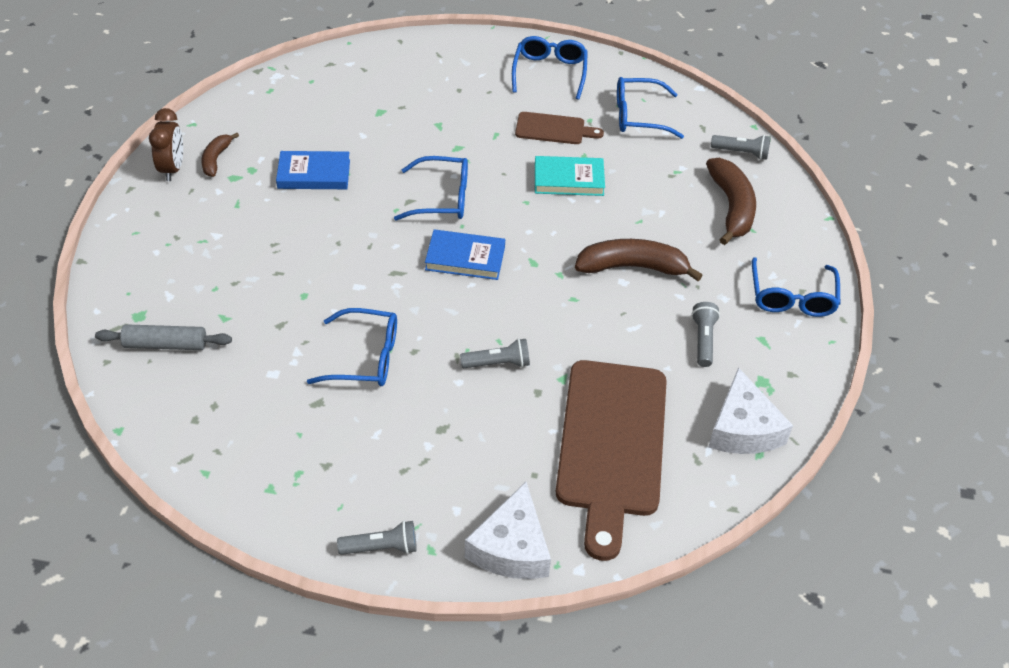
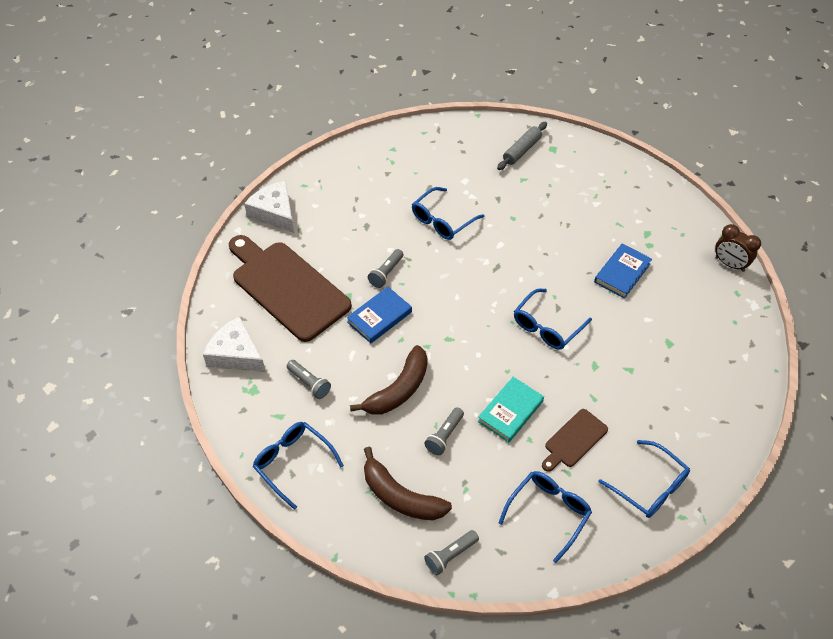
camera: 130 degrees right, 5 degrees up
(172, 169) = (677, 209): brown clock -> brown clock (729, 264)
(216, 159) = (673, 233): brown banana -> none
(381, 547) = (323, 170): grey flashlight -> grey flashlight (444, 436)
(465, 258) = (481, 306): blue book -> blue book (379, 317)

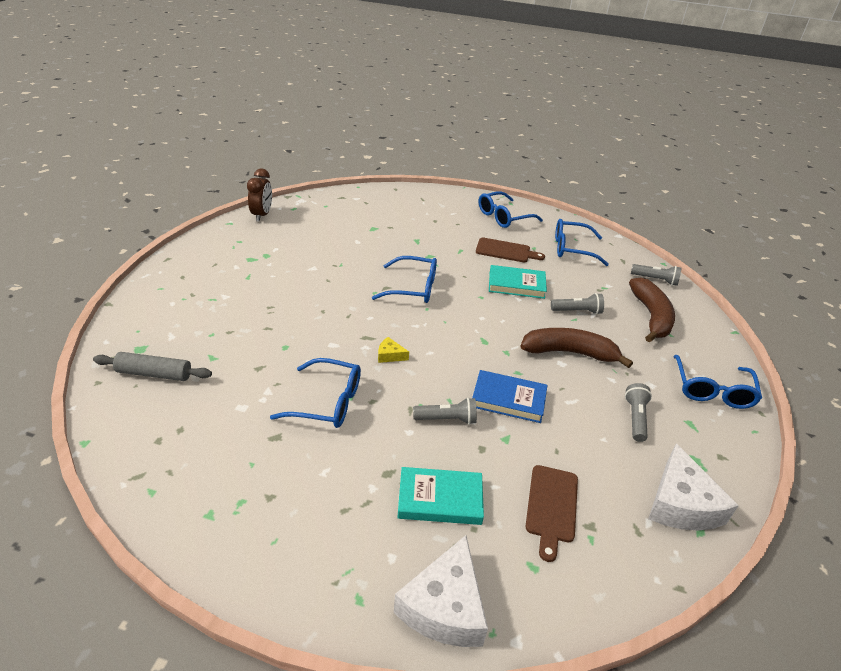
camera: 125 degrees left, 15 degrees down
(287, 287) = (551, 507): brown cutting board -> brown cutting board, size x0.48
(332, 240) = (440, 499): none -> turquoise book
(468, 271) = (390, 355): none -> yellow cheese
(622, 273) = (314, 262): blue book -> none
(649, 486) = (504, 217): blue glasses -> blue glasses turned 135 degrees counterclockwise

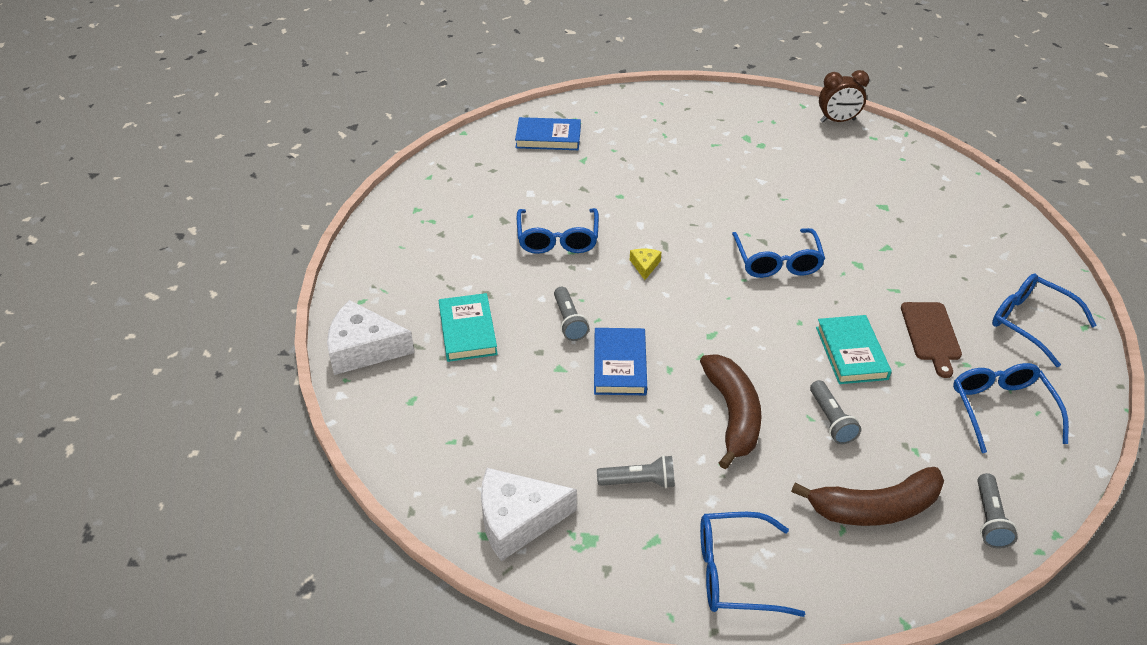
camera: 80 degrees right, 5 degrees up
(154, 373) = (548, 137): grey rolling pin -> blue book
(551, 507) = (481, 409): brown cutting board -> none

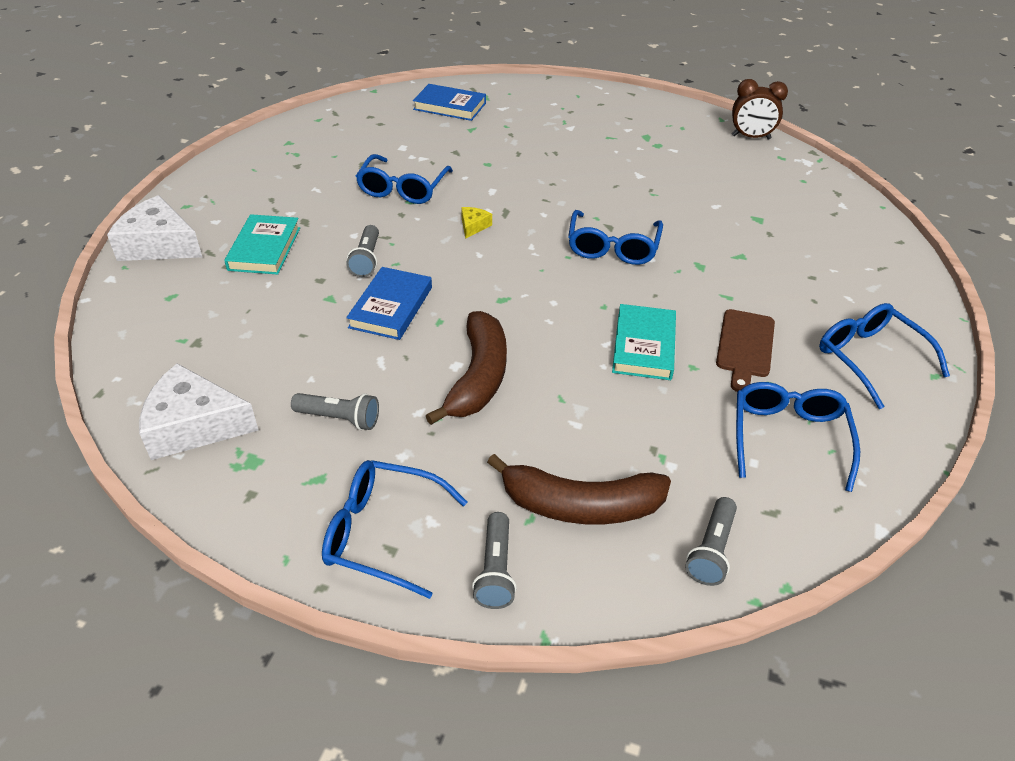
camera: 15 degrees right, 0 degrees up
(831, 420) = (583, 406): grey flashlight -> grey flashlight (496, 570)

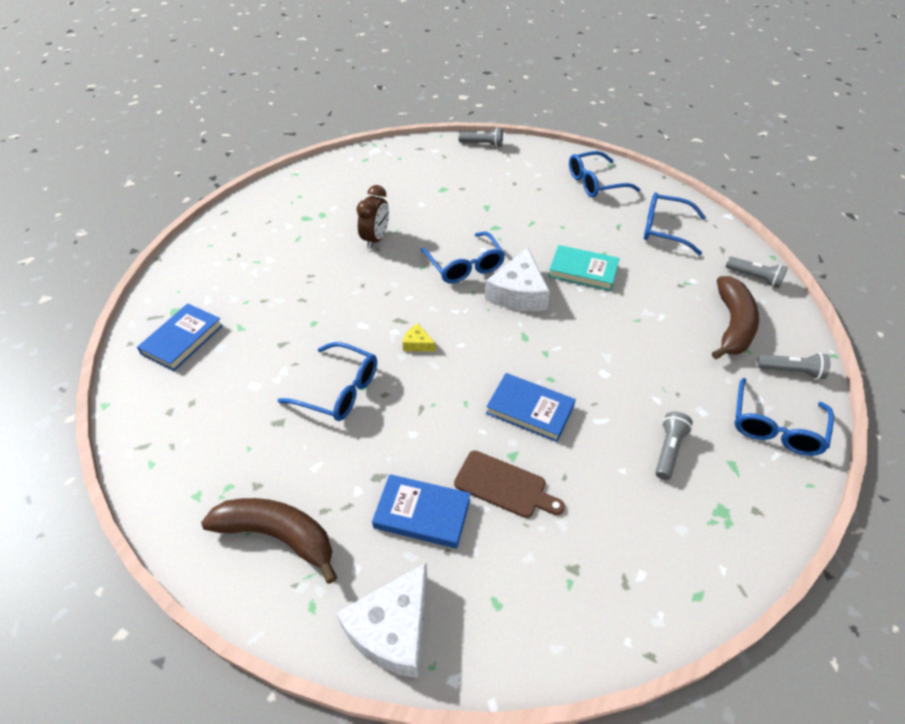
camera: 80 degrees left, 5 degrees up
(194, 425) = (686, 560): white cheese -> white cheese (518, 293)
(264, 249) = (422, 513): turquoise book -> blue book
(367, 259) = (456, 424): grey flashlight -> grey flashlight (482, 144)
(478, 377) = (618, 361): brown banana -> brown banana (278, 536)
(613, 247) = (464, 265): blue glasses -> blue glasses turned 45 degrees clockwise
(745, 347) = (584, 227): brown cutting board -> brown cutting board (504, 486)
(751, 137) = (330, 166): brown clock -> brown clock (375, 239)

